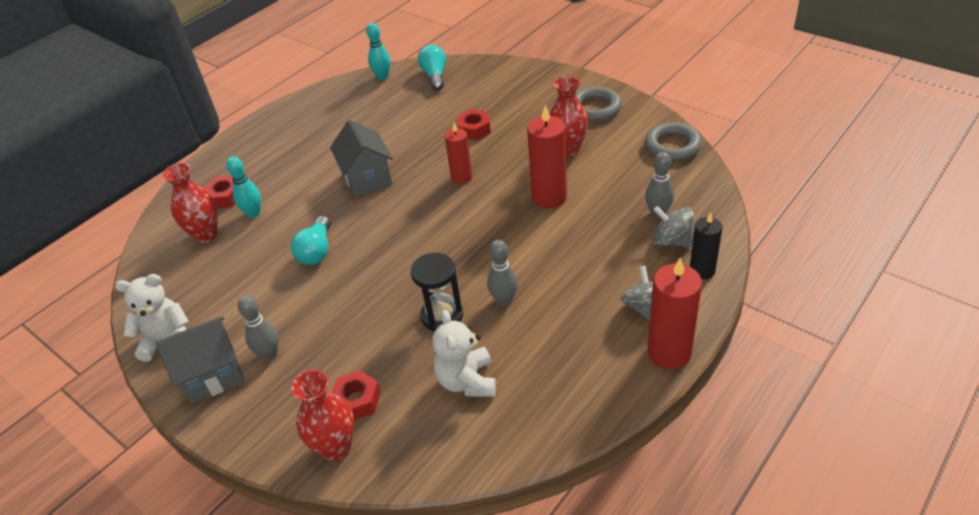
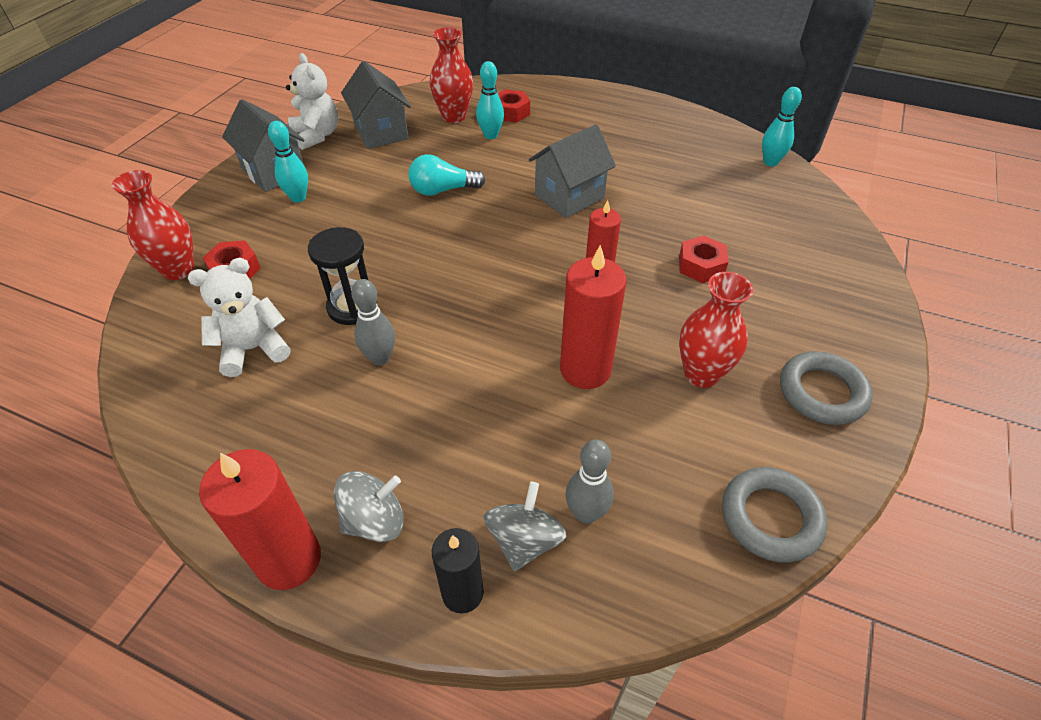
camera: 70 degrees right, 5 degrees up
(197, 289) = (381, 132): none -> grey house
(269, 354) = (298, 197): grey bowling pin -> turquoise bowling pin
(435, 76) = (800, 205): turquoise light bulb -> none

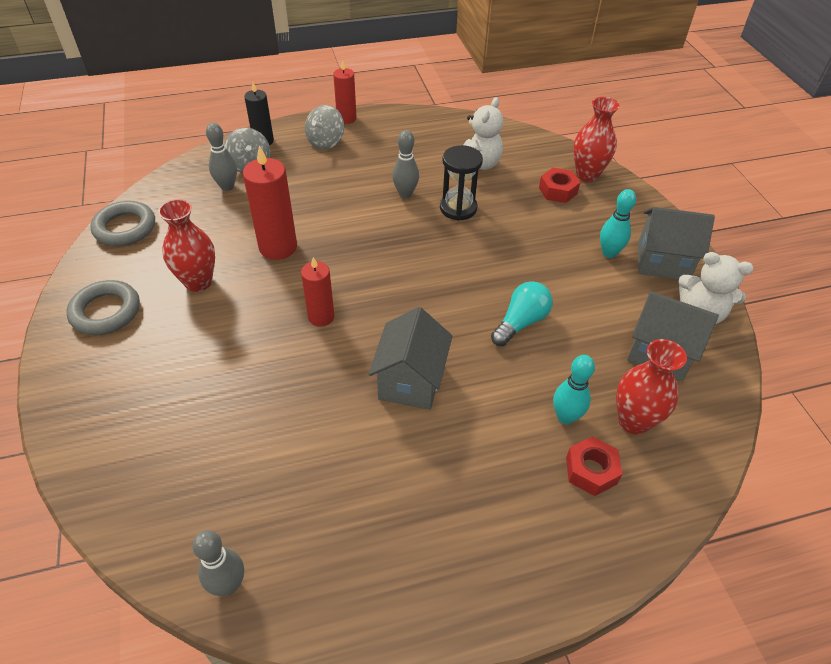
camera: 140 degrees right, 0 degrees up
(289, 560) = (346, 118): red candle -> red candle, size x0.64
(701, 266) = (241, 371): red nut -> none
(770, 162) = (228, 585): turquoise bowling pin -> grey bowling pin

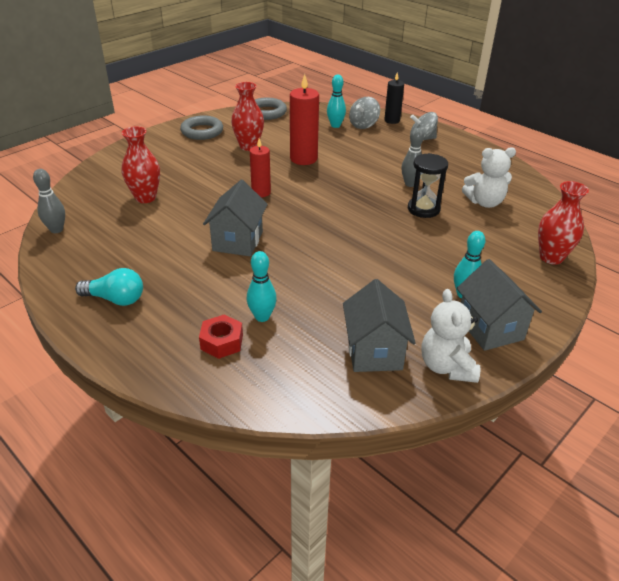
camera: 60 degrees right, 10 degrees down
(227, 187) = (335, 125): grey bowling pin -> turquoise bowling pin
(346, 118) = (457, 137): red candle -> none
(410, 381) = (238, 241): grey house -> grey house turned 60 degrees counterclockwise
(521, 322) = (335, 271): turquoise light bulb -> turquoise light bulb (115, 299)
(558, 191) = (507, 248): red nut -> none
(633, 421) = (286, 353): red vase -> red vase (145, 198)

